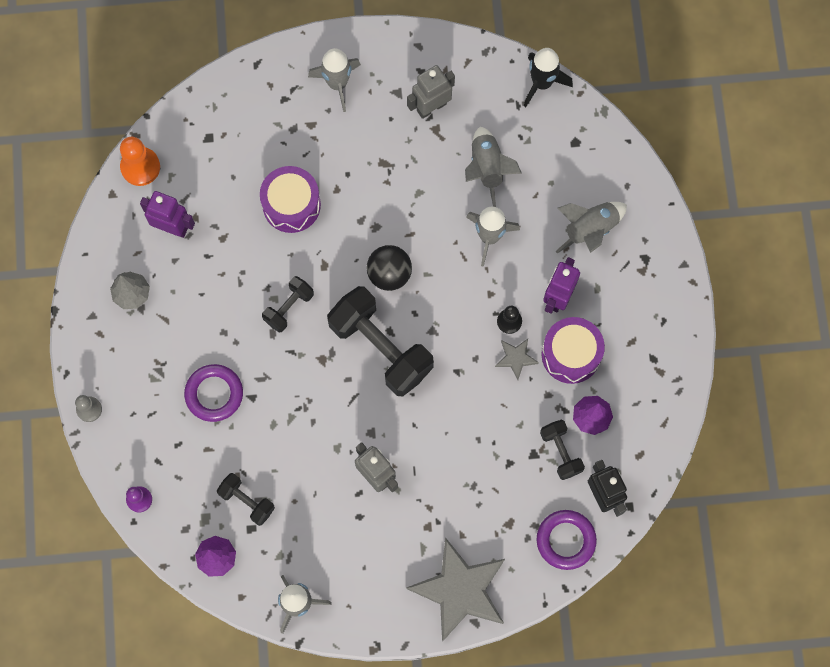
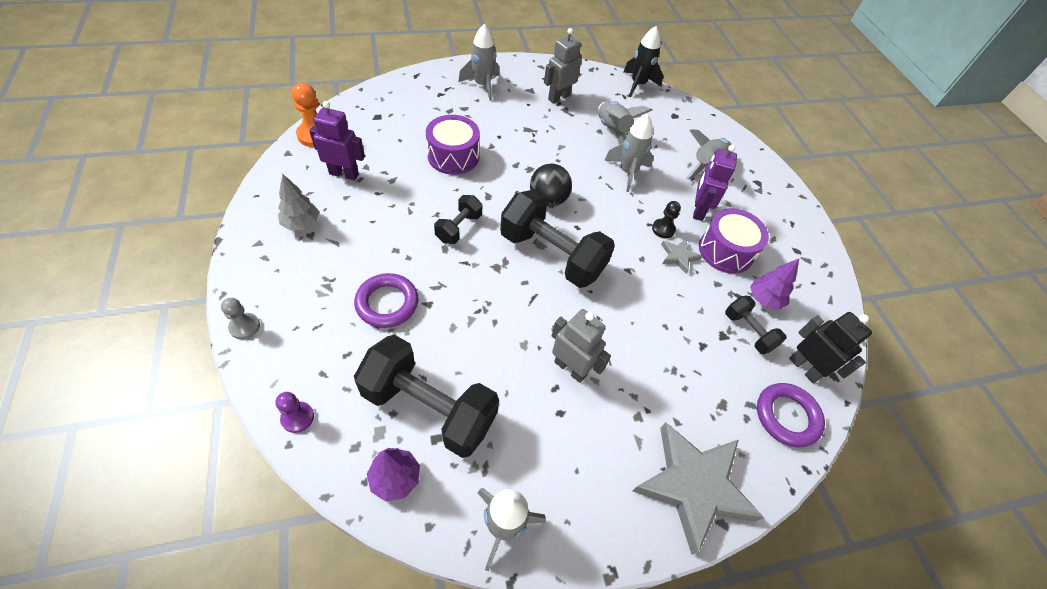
camera: 15 degrees left, 20 degrees down
(247, 501) = (429, 408): black dumbbell -> black dumbbell, size x1.98

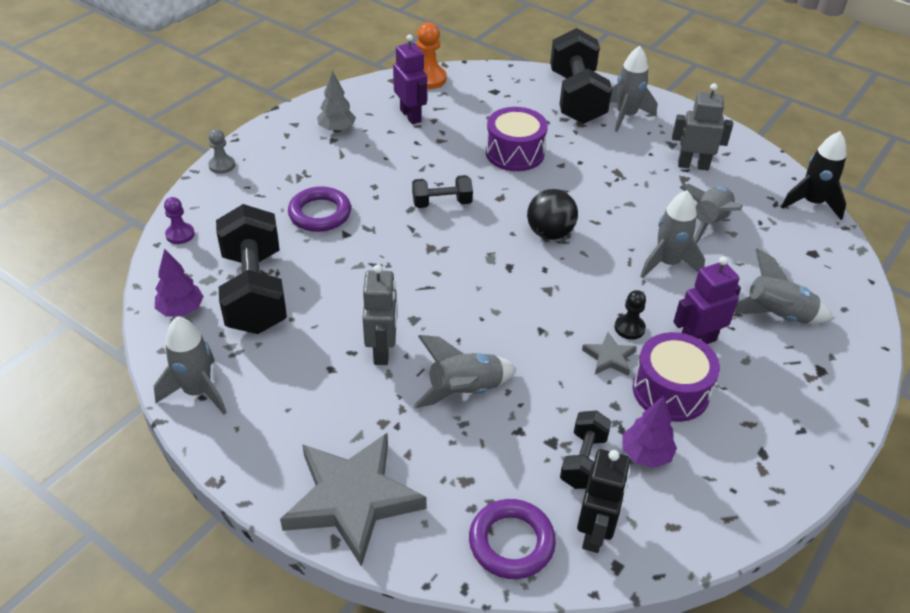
camera: 55 degrees right, 10 degrees down
(552, 255) = (489, 271): black dumbbell -> black dumbbell (576, 98)
(647, 348) = (465, 391): none -> grey rocket

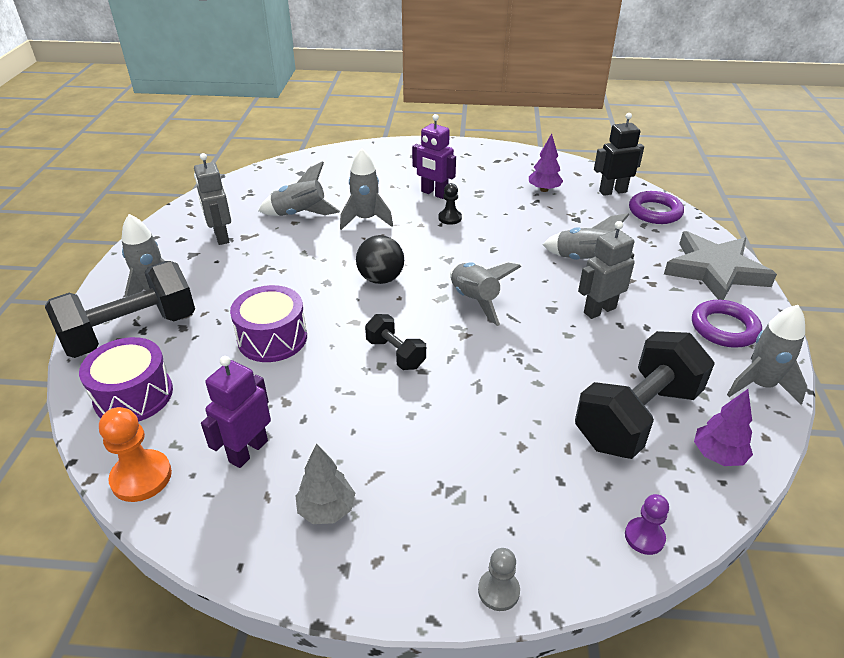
camera: 120 degrees left, 5 degrees down
(320, 213) = (492, 433): purple ring -> purple ring (724, 328)
(583, 460) = (574, 206): black dumbbell -> none
(609, 357) = (485, 218): grey star -> none
(670, 391) = (487, 193): purple drum -> purple drum (133, 395)
(776, 316) = (380, 174): grey rocket -> grey rocket (475, 300)
(812, 203) = (238, 181): black rocket -> none

